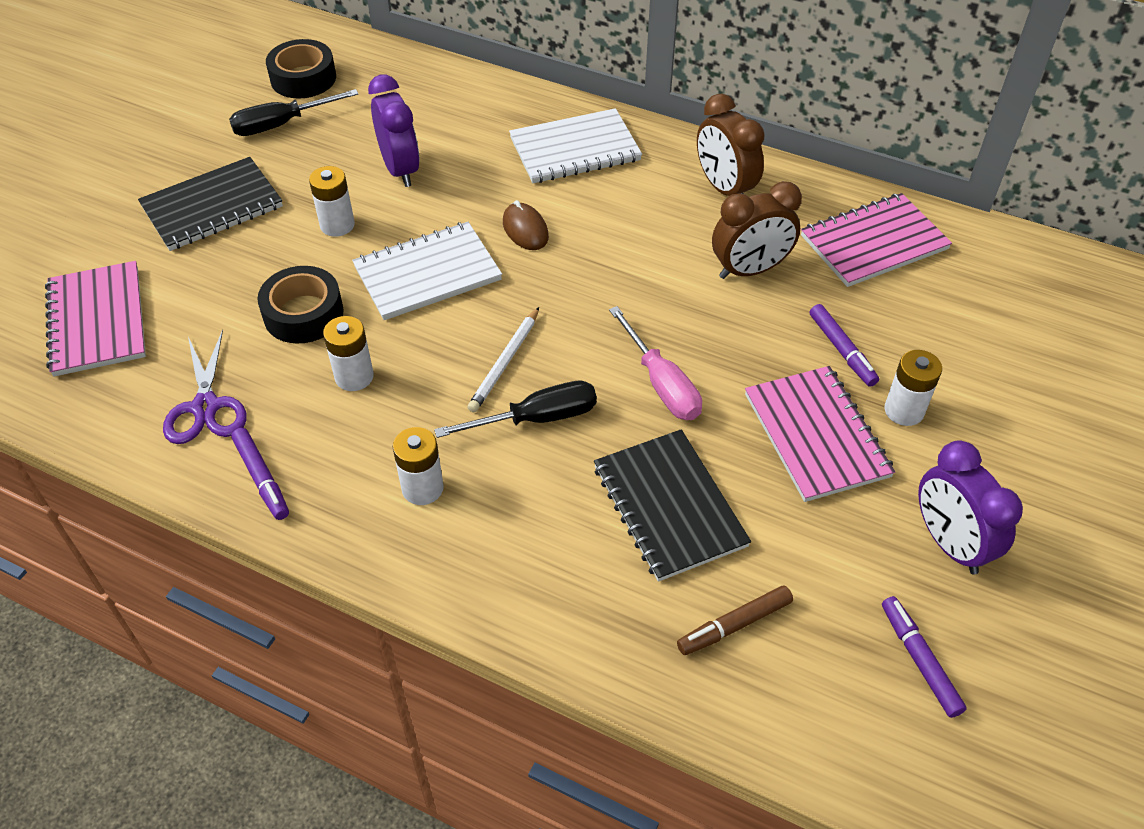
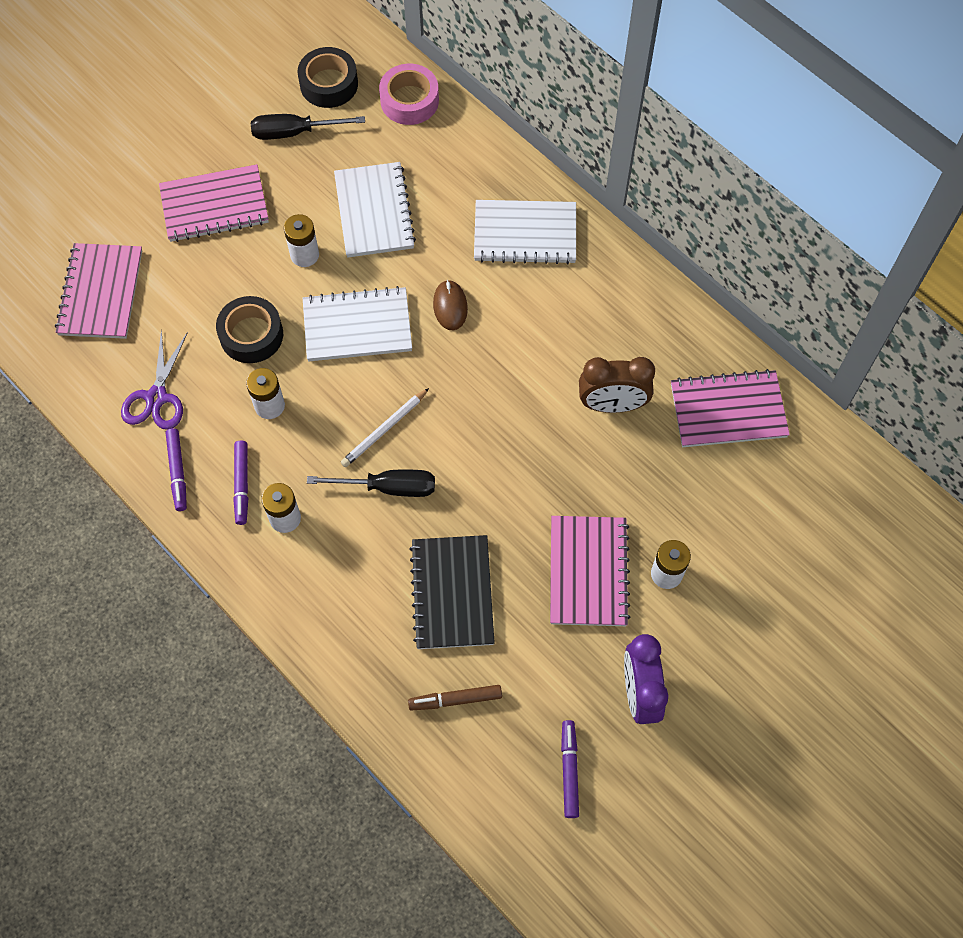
camera: 20 degrees right, 15 degrees up
(212, 206) = (214, 205): black notebook -> pink notebook
(397, 72) = (409, 101): none -> pink tape
(400, 169) = (374, 212): purple clock -> white notebook
(661, 383) = (493, 488): pink screwdriver -> none
(724, 188) = (631, 315): brown clock -> none
(841, 350) = (647, 504): purple marker -> purple marker (242, 485)

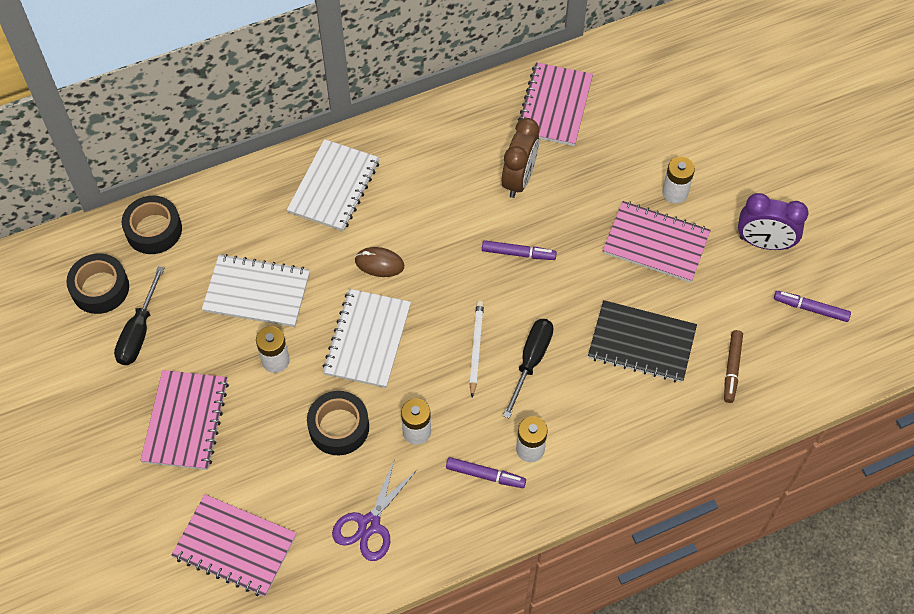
camera: 70 degrees left, 5 degrees down
(156, 397) = (369, 524): purple scissors -> purple scissors turned 90 degrees clockwise
(177, 472) = (452, 525): purple marker -> purple marker (518, 253)
(384, 429) = (476, 348): white pencil -> white pencil turned 150 degrees counterclockwise
(409, 101) = (154, 230): pink tape -> black tape

